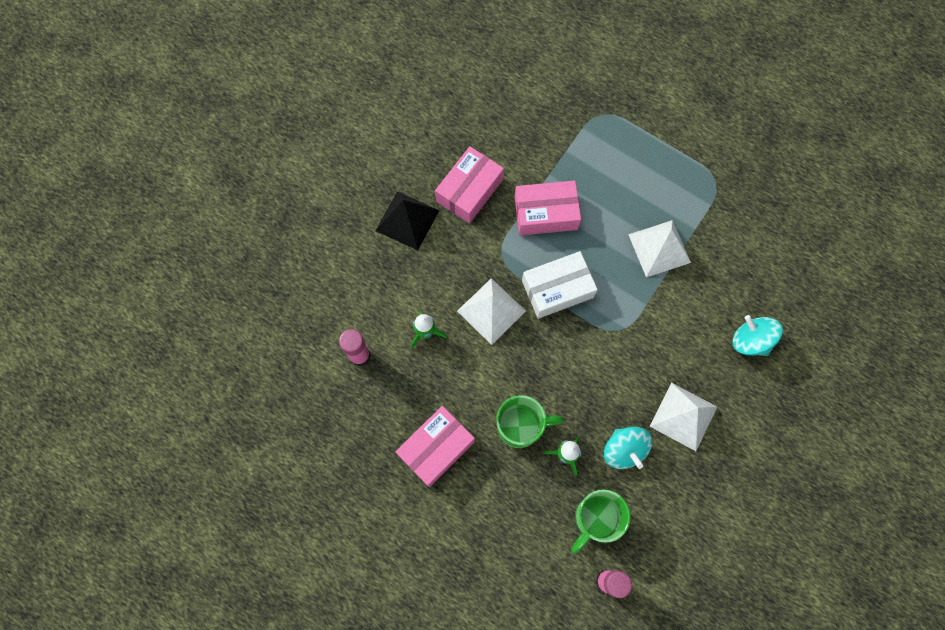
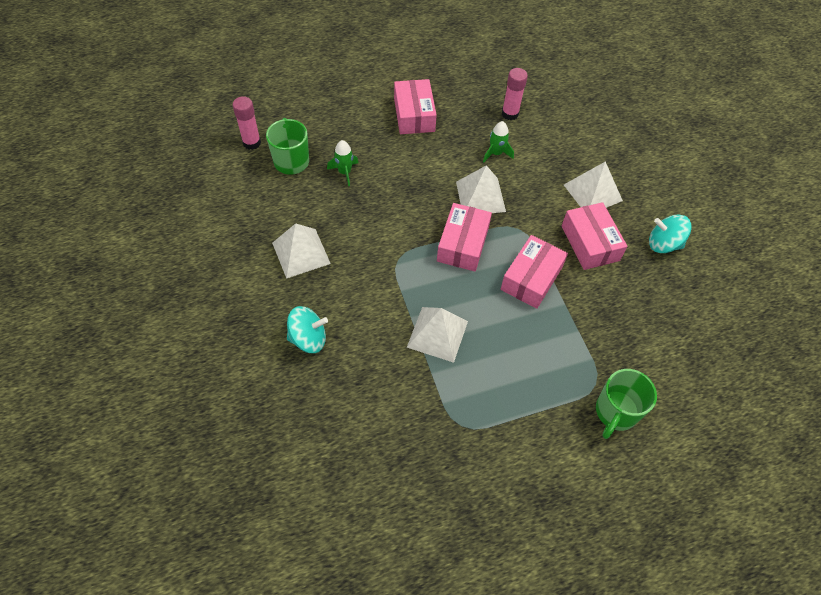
camera: 125 degrees right, 15 degrees down
(407, 220) = (593, 192): black pyramid -> white pyramid
(520, 426) = (386, 162): green mug -> green mug (615, 412)
(557, 289) = (462, 244): white box -> pink box
(624, 450) = (315, 204): turquoise spinning top -> turquoise spinning top (663, 244)

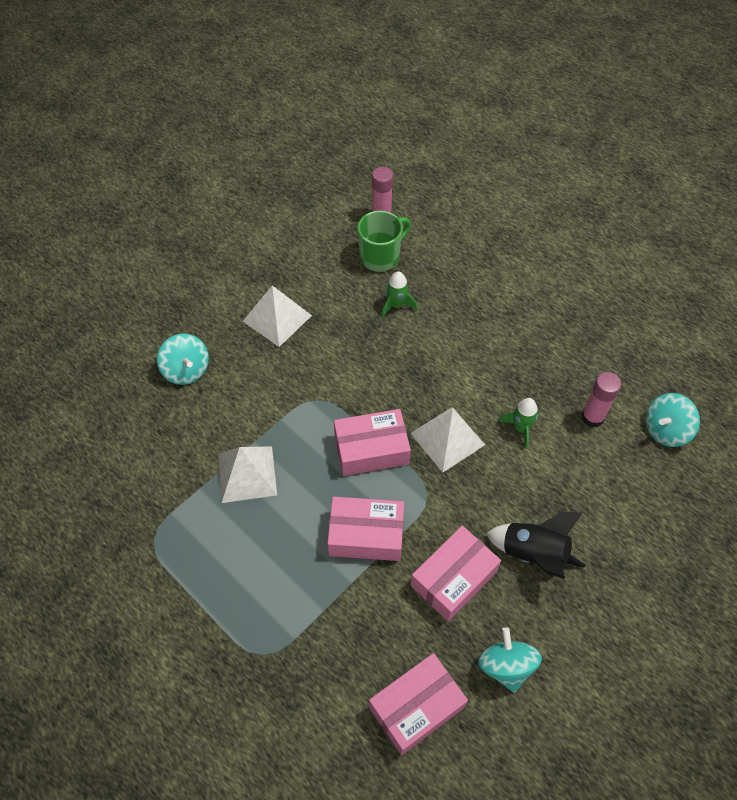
camera: 65 degrees right, 0 degrees up
(414, 115) = (518, 327): pink box -> pink box (416, 707)
(540, 85) = (666, 430): none -> turquoise spinning top
(593, 192) = (533, 554): white pyramid -> black rocket
(615, 412) = (237, 689): green mug -> none

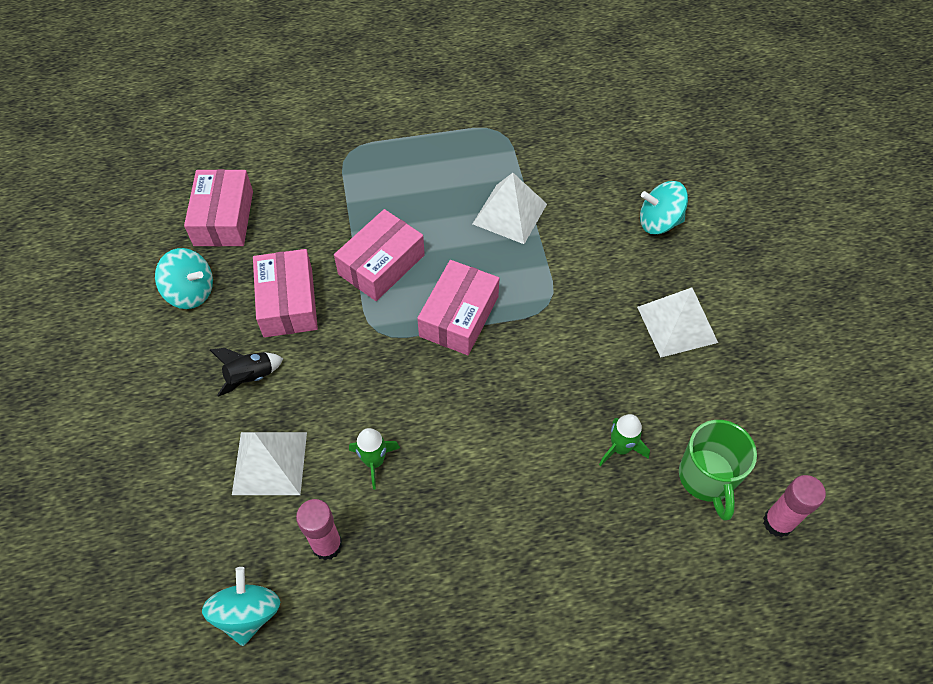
camera: 125 degrees right, 0 degrees up
(447, 439) = (418, 386): white pyramid -> white pyramid (270, 462)
(533, 554) = (250, 377): black rocket -> black rocket, size x0.66

